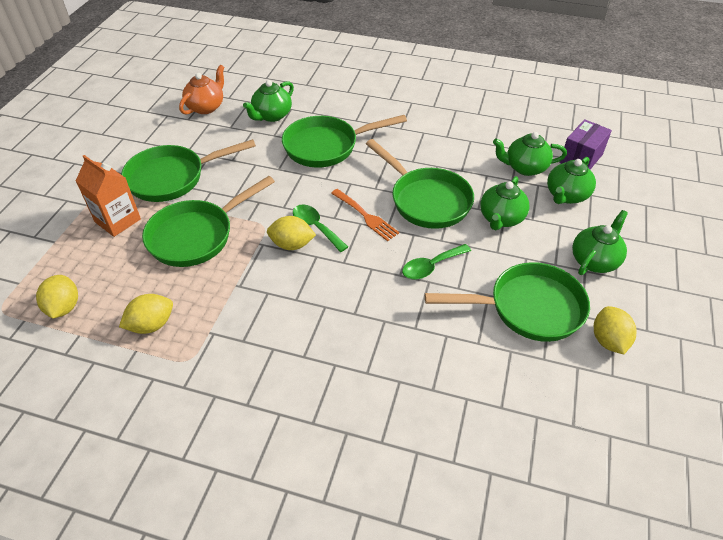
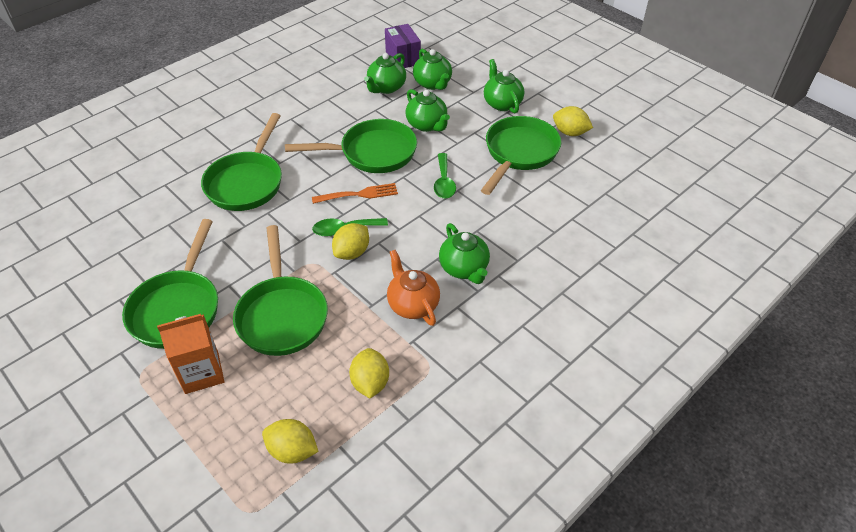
camera: 60 degrees left, 0 degrees up
(206, 107) = (88, 245): orange teapot -> orange teapot (413, 304)
(272, 115) = (160, 201): green teapot -> green teapot (464, 268)

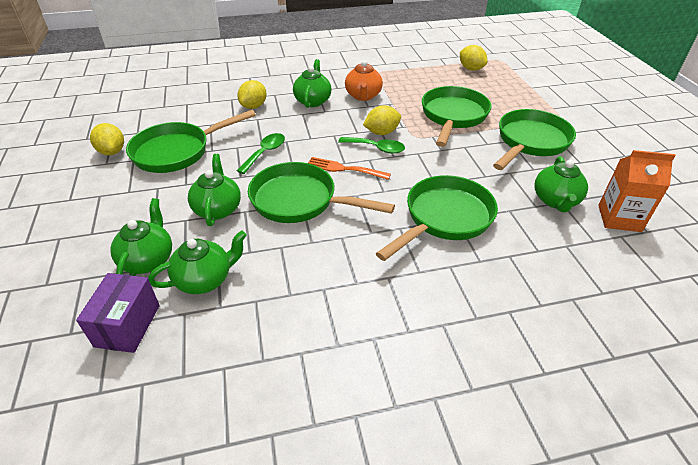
camera: 150 degrees left, 5 degrees down
(202, 373) = (516, 107): orange carton -> orange carton (619, 218)
(370, 383) = (415, 76): yellow lemon -> yellow lemon (254, 106)
(502, 103) = (118, 202): green teapot -> green teapot (555, 201)

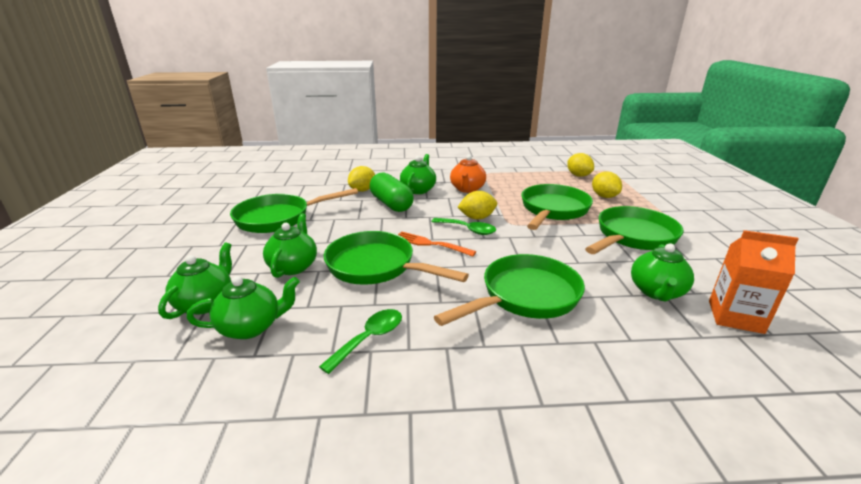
camera: 10 degrees right, 15 degrees down
(112, 151) = (222, 214): yellow lemon -> yellow lemon (604, 196)
(127, 325) = (152, 362): purple box -> none
(265, 153) = (358, 225): green spoon -> green spoon (369, 338)
(290, 122) = (391, 204): none -> green capsule

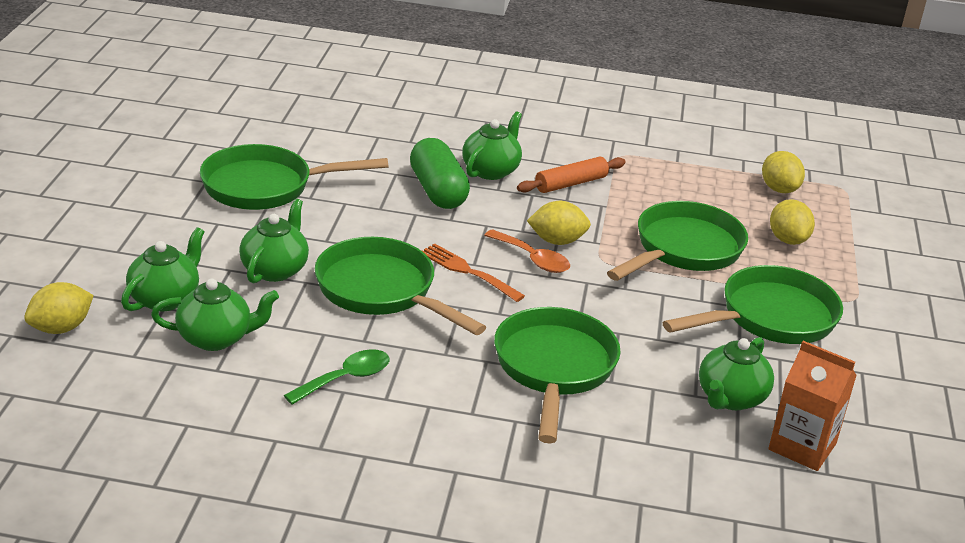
camera: 10 degrees right, 5 degrees up
(362, 190) = (402, 155): yellow lemon -> yellow lemon (61, 328)
(467, 189) = (571, 183): orange teapot -> orange rolling pin
(468, 230) = (532, 259): green spoon -> orange spoon
(524, 296) = (554, 369): green pan -> green pan turned 60 degrees counterclockwise

